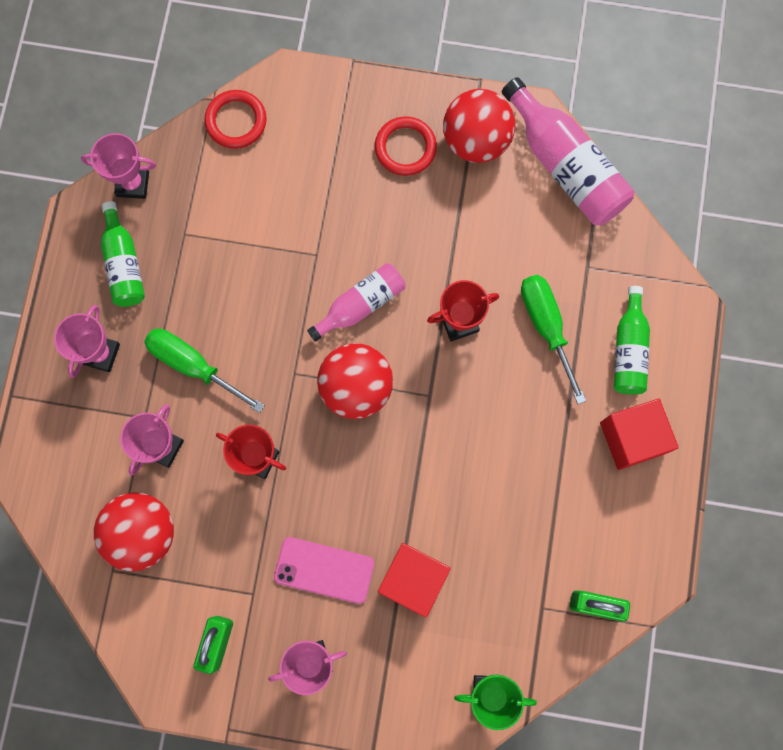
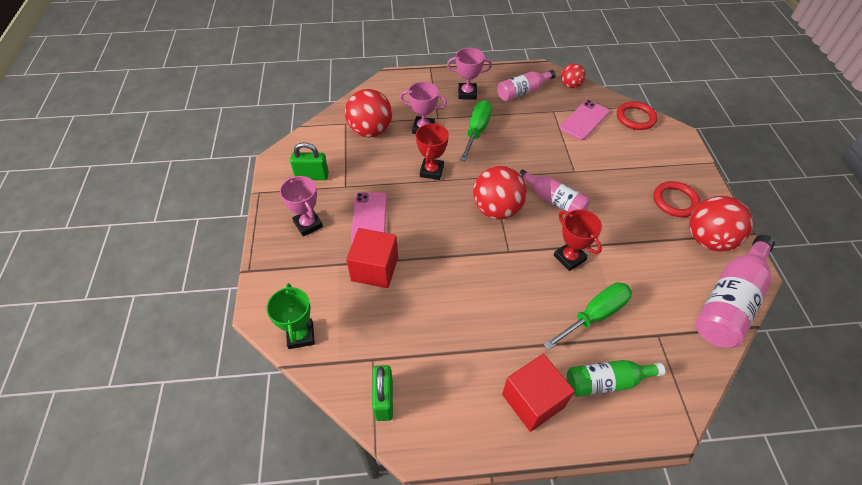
camera: 75 degrees right, 25 degrees down
(124, 263) = (523, 91): green bottle -> pink bottle
(133, 184) = (570, 85): pink trophy -> red ball
(218, 197) = (584, 120): none -> pink phone

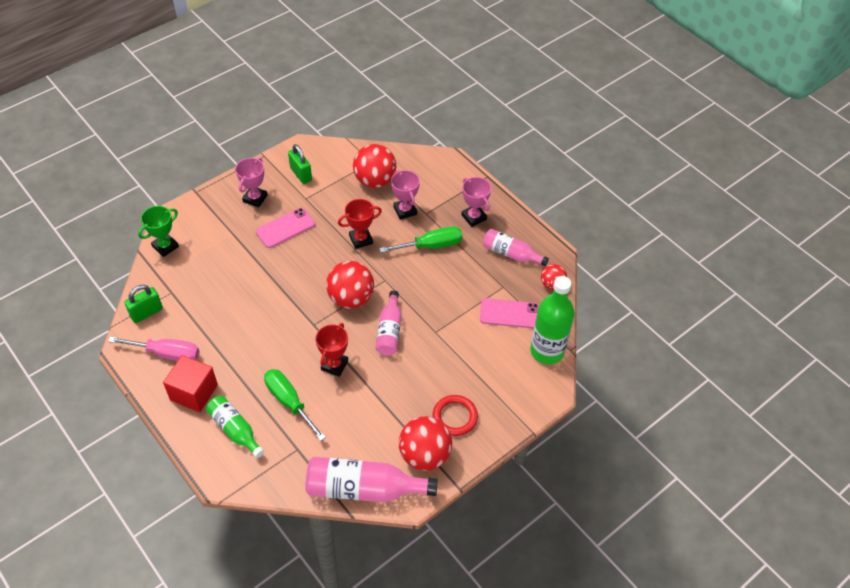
camera: 55 degrees right, 0 degrees up
(375, 269) = (242, 255): red cube -> none
(460, 405) = (167, 354): none -> pink screwdriver
(595, 315) = (289, 402): green screwdriver -> green screwdriver turned 150 degrees counterclockwise
(635, 118) = (547, 351): red ring -> green bottle

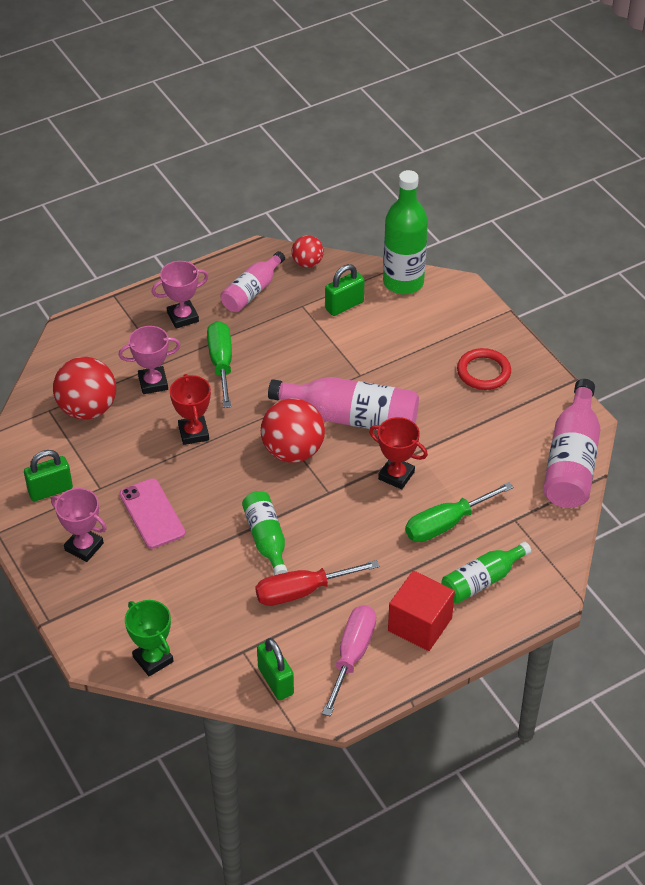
camera: 80 degrees left, 5 degrees down
(222, 319) = (302, 591): none -> red screwdriver
(267, 293) = (266, 539): none -> green bottle
(389, 331) = (351, 418): pink bottle -> pink bottle, size x1.62
(424, 455) = (532, 403): red ball -> none
(510, 314) = (344, 305): pink phone -> green padlock

